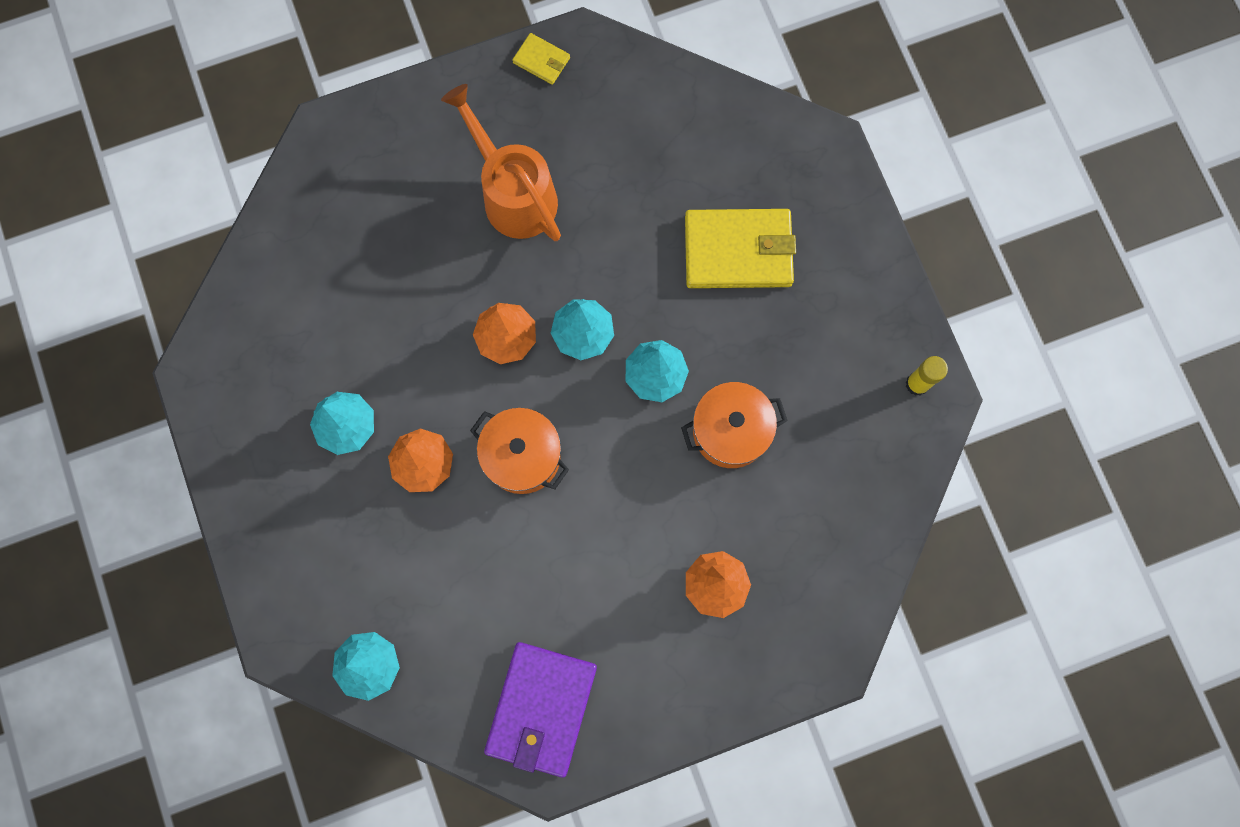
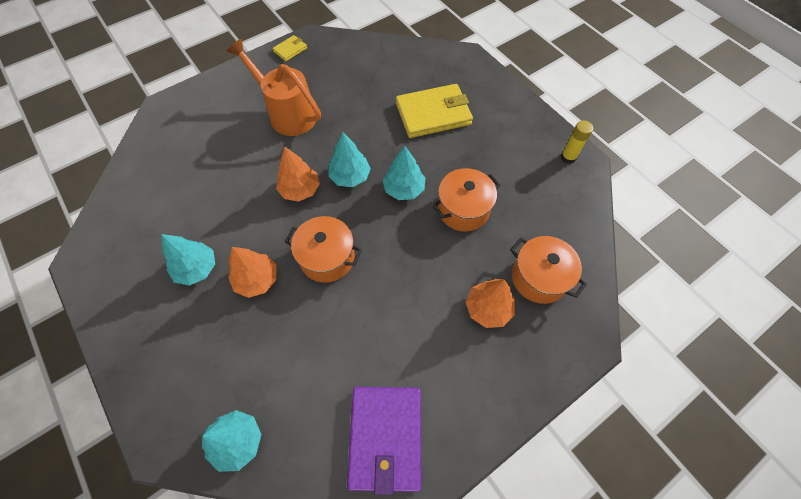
camera: 15 degrees left, 15 degrees down
(541, 60) = (290, 50): yellow wallet -> yellow wallet turned 60 degrees counterclockwise
(799, 561) = (539, 278): none -> orange pot

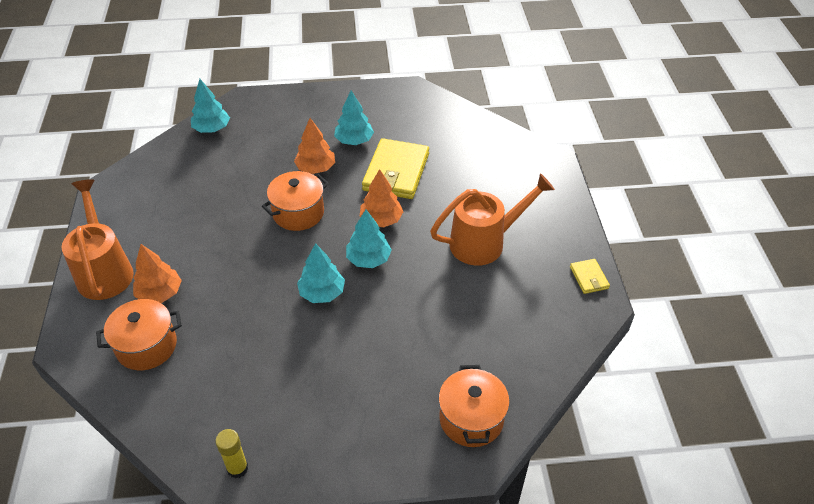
camera: 120 degrees right, 15 degrees down
(386, 438) = (141, 193): purple wallet -> none
(433, 114) = (399, 367): yellow wallet -> yellow wallet (396, 172)
(463, 210) = (261, 327): orange pot -> orange pot (471, 419)
(500, 382) = (104, 270): none -> orange watering can

